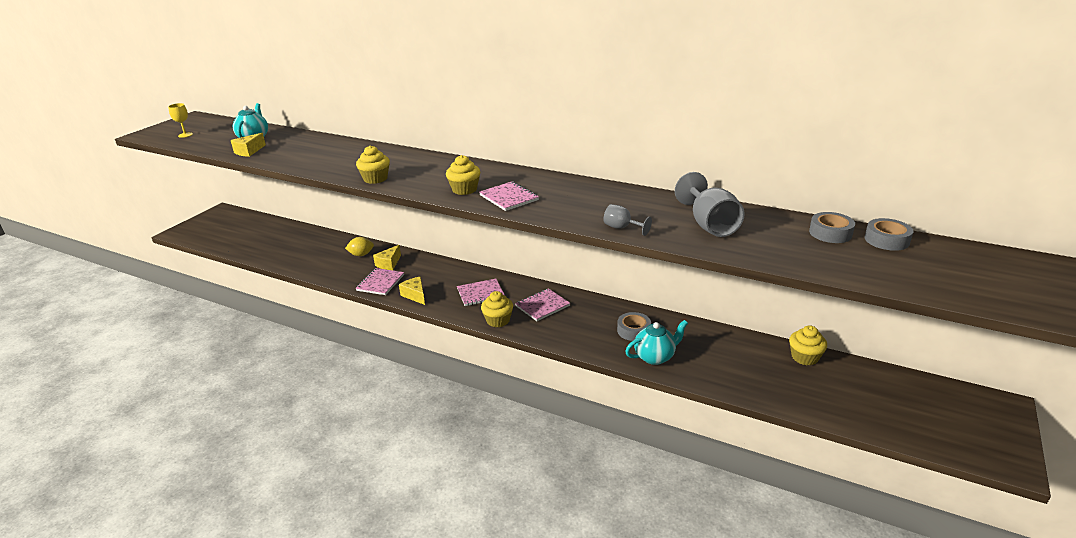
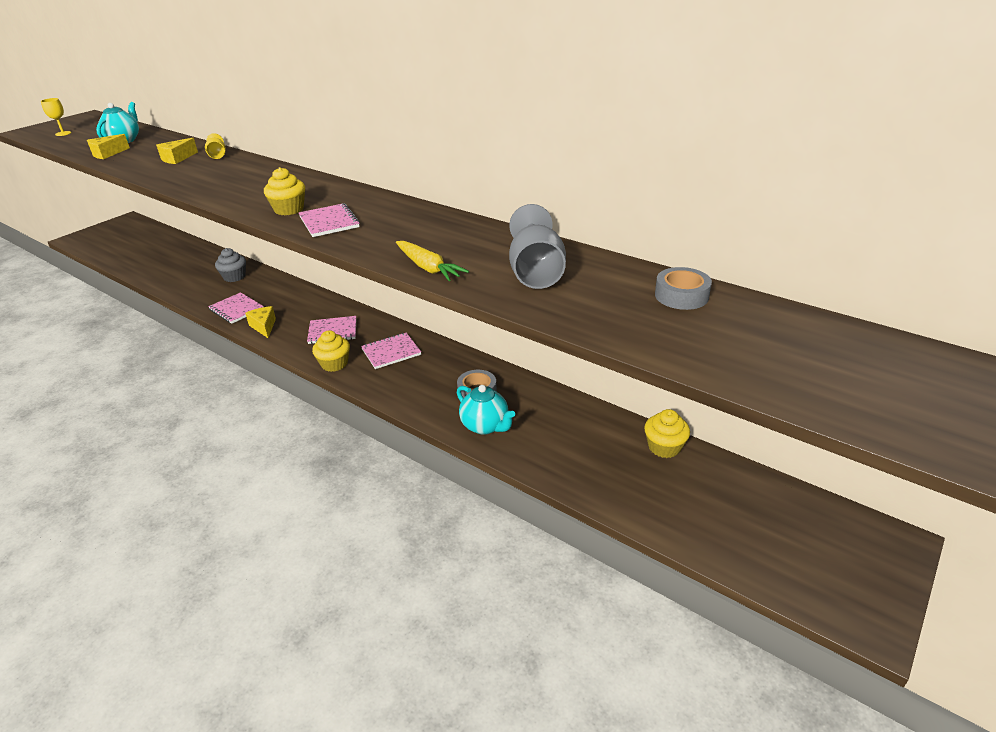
camera: 10 degrees right, 5 degrees up
(358, 147) = (217, 156): none -> yellow goblet
(361, 254) = (234, 277): yellow lemon -> grey cupcake
(375, 179) = (206, 191): yellow cupcake -> none
(380, 283) = (236, 309): pink notebook -> pink notebook turned 75 degrees counterclockwise
(389, 264) = (256, 289): yellow cheese -> yellow cheese (177, 158)
(622, 228) = (428, 268): grey goblet -> yellow carrot
(655, 357) = (485, 426): turquoise teapot -> turquoise teapot turned 60 degrees clockwise
(886, 240) = (750, 311): grey tape -> none

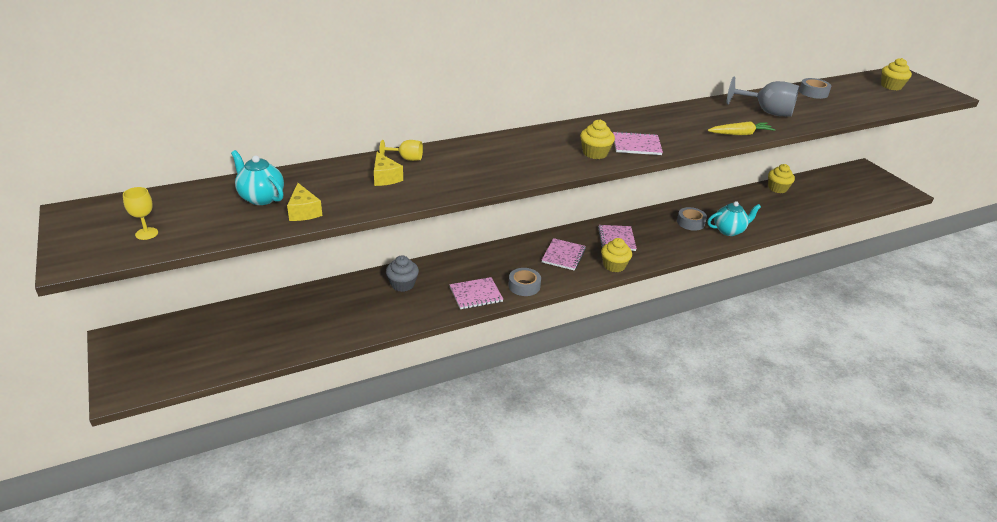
camera: 65 degrees left, 0 degrees up
(264, 326) = (524, 286): yellow cheese -> grey tape
(864, 366) = (891, 86): none -> yellow cupcake

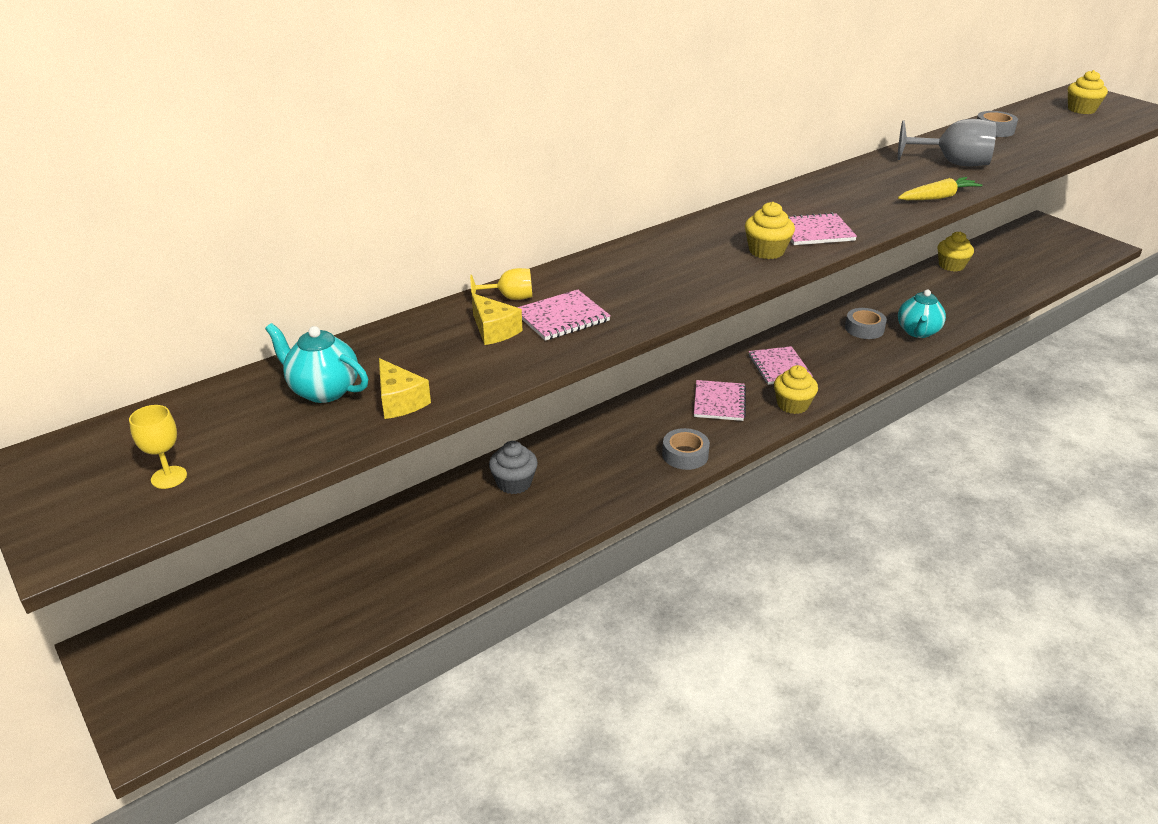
camera: 10 degrees left, 0 degrees up
(476, 294) = (624, 479): pink notebook -> pink notebook (562, 317)
(729, 231) = (917, 332): turquoise teapot -> turquoise teapot turned 135 degrees clockwise

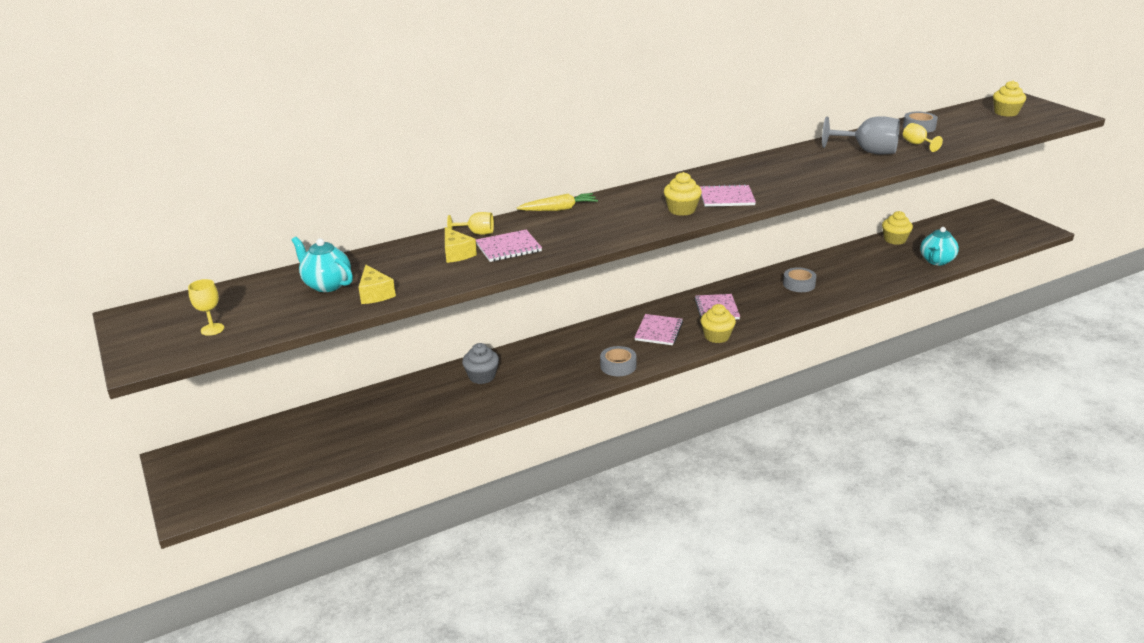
camera: 10 degrees right, 5 degrees down
(917, 332) = (843, 289): turquoise teapot -> turquoise teapot (936, 261)
(938, 197) = (840, 176): yellow carrot -> yellow carrot (559, 209)
(1005, 152) = (917, 144): none -> yellow goblet

